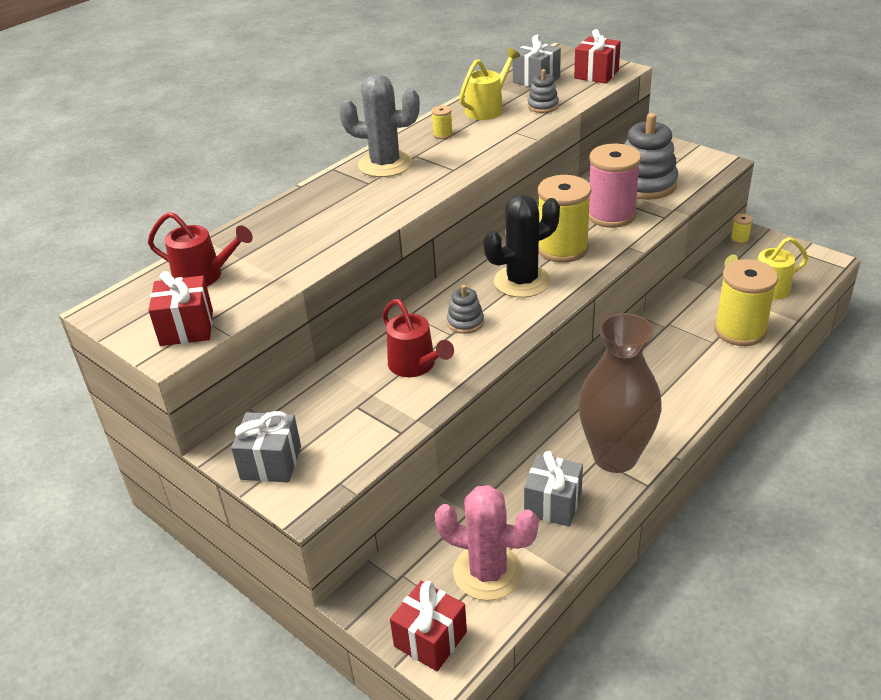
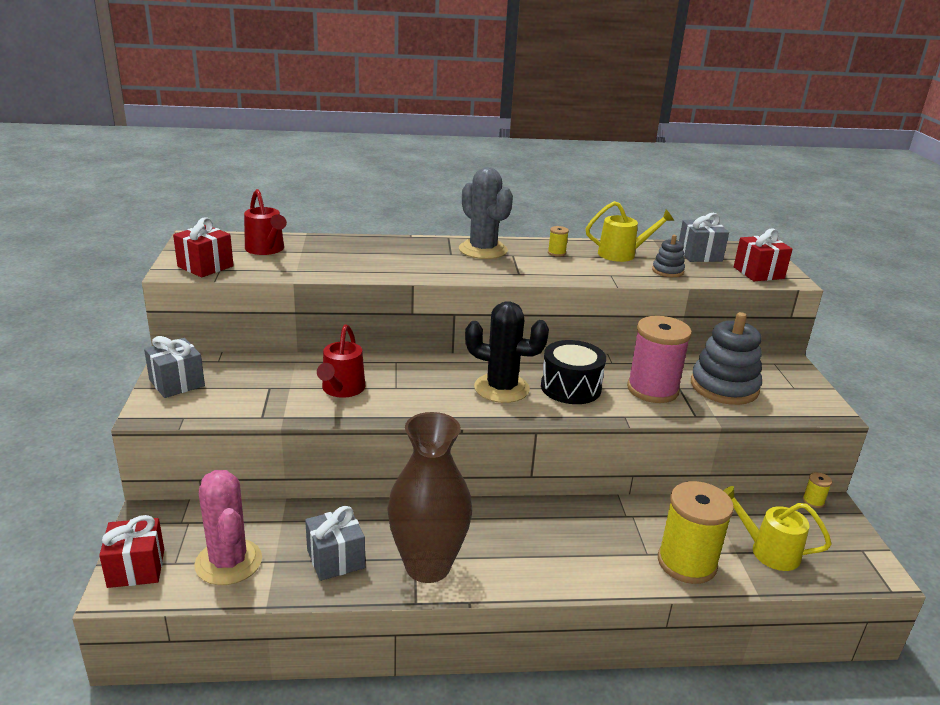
camera: 40 degrees right, 10 degrees down
(465, 322) = (417, 387): grey stacking toy -> none
(562, 249) = (570, 387): yellow spool -> black drum

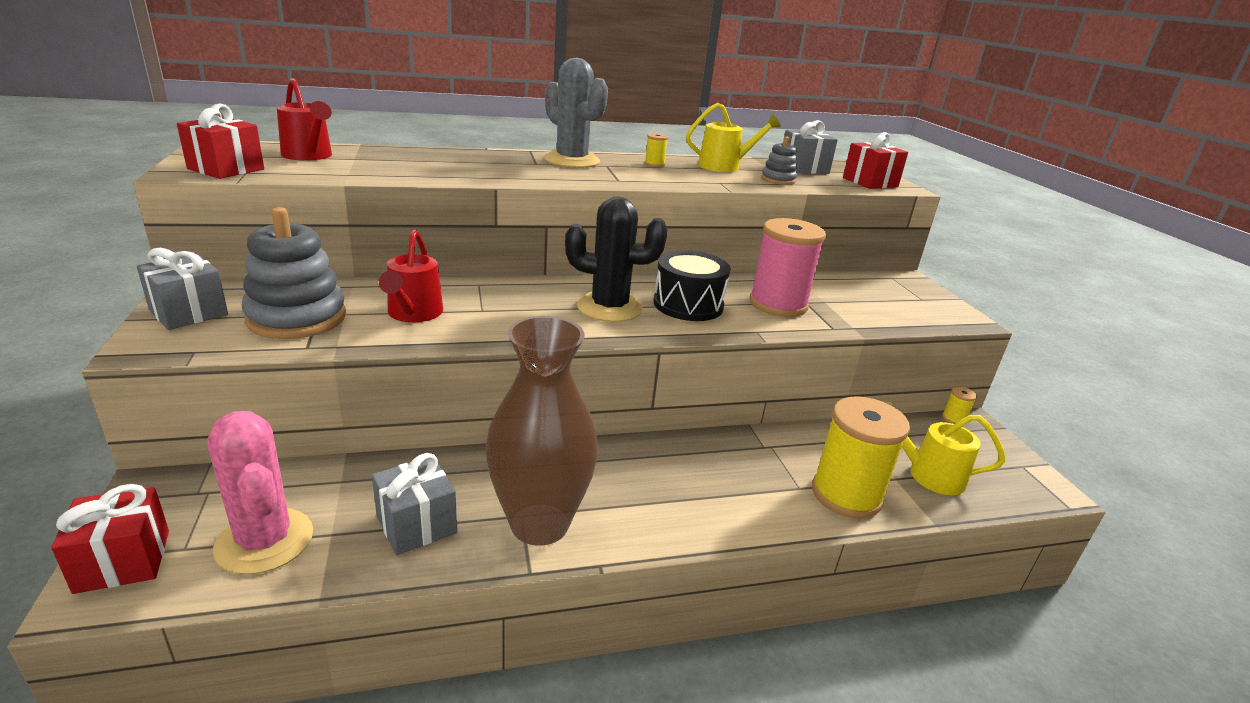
camera: 10 degrees left, 0 degrees up
(724, 387) = (851, 300): grey stacking toy -> grey stacking toy (297, 318)

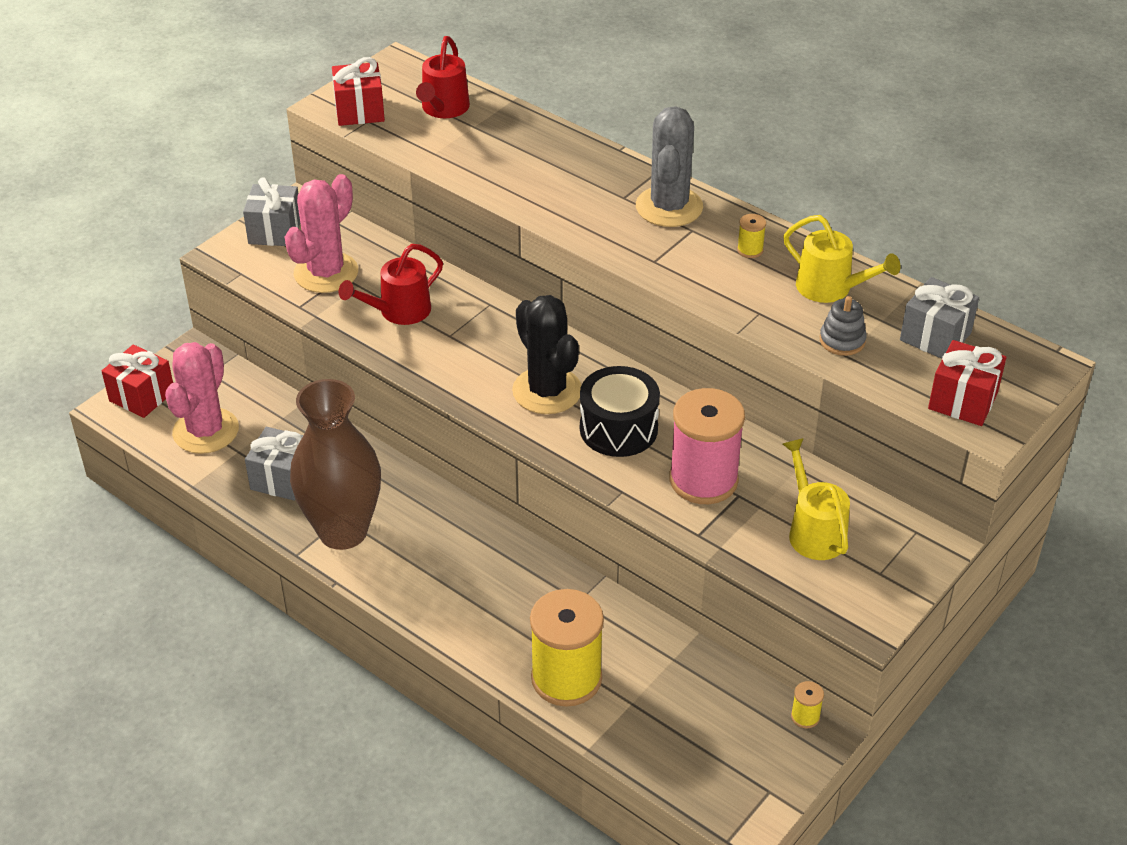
camera: 55 degrees right, 15 degrees up
(297, 318) = (326, 273): grey stacking toy -> pink cactus
(927, 474) = (665, 723): yellow watering can -> yellow watering can (813, 531)

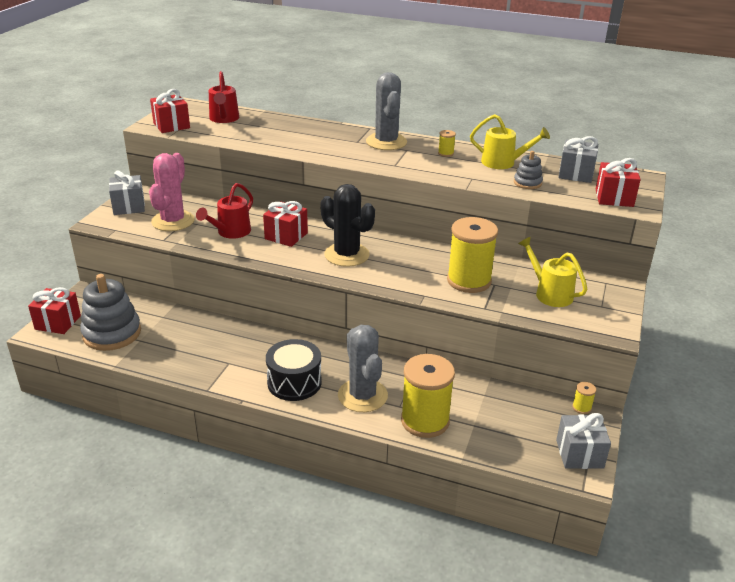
camera: 20 degrees left, 10 degrees down
(206, 431) = (112, 333): pink cactus -> grey stacking toy
(282, 478) = (178, 349): grey gift -> grey gift (579, 454)
(343, 531) = (233, 370): brown vase -> none
(475, 335) = (286, 236): none -> red gift
(500, 616) = (362, 396): none -> grey cactus
(618, 429) = (402, 265): black drum -> black drum (294, 382)
(703, 480) = (469, 281): pink spool -> yellow spool

